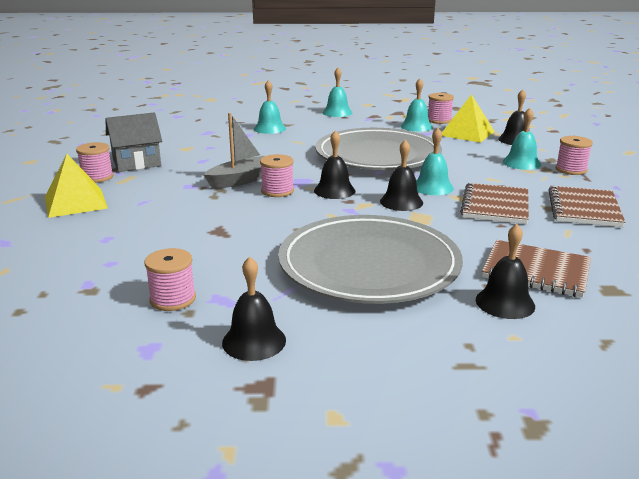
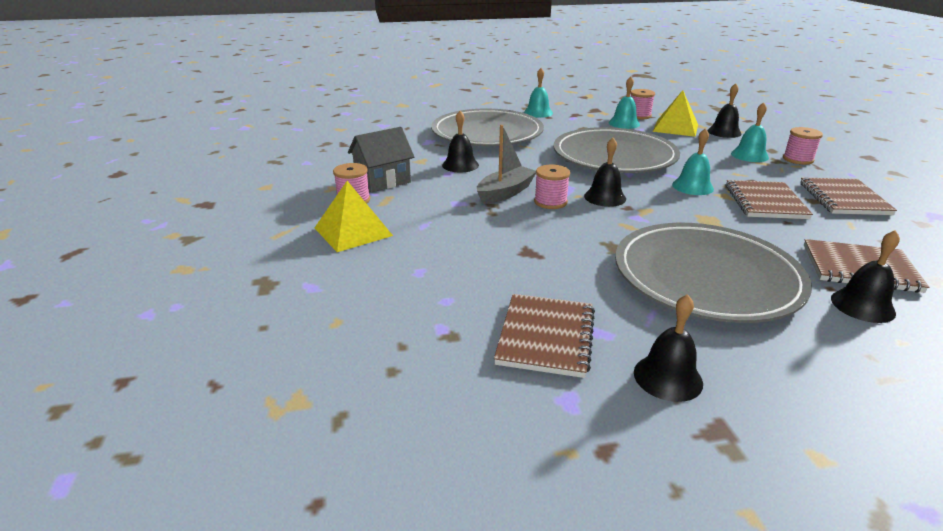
camera: 10 degrees left, 5 degrees up
(173, 299) = (546, 337): pink spool -> brown notebook
(270, 128) = (487, 134): turquoise bell -> grey plate
(401, 202) = (677, 204): black bell -> black bell (460, 165)

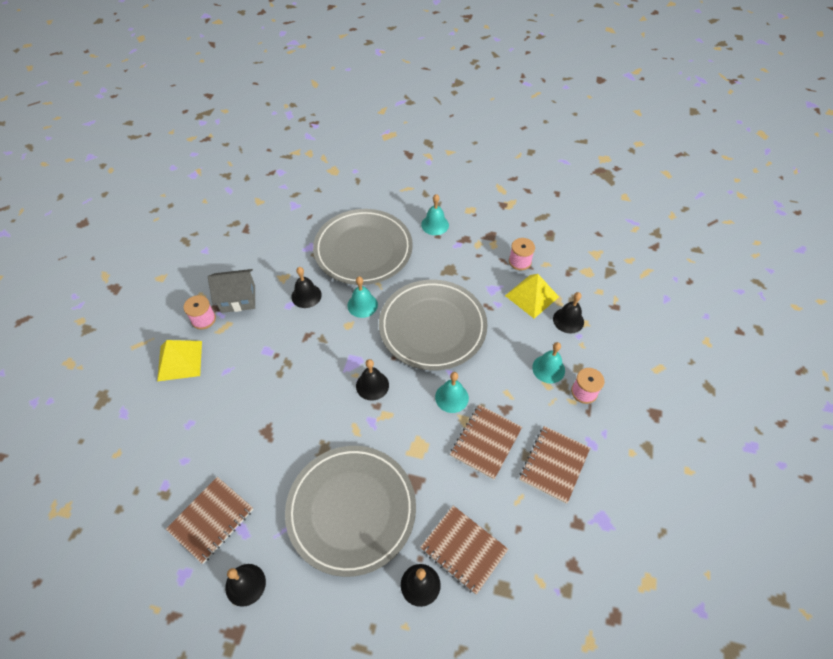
camera: 25 degrees right, 25 degrees up
(505, 193) = (308, 350): grey boat -> none
(550, 202) = (329, 376): pink spool -> none
(624, 123) = (493, 271): turquoise bell -> turquoise bell (362, 305)

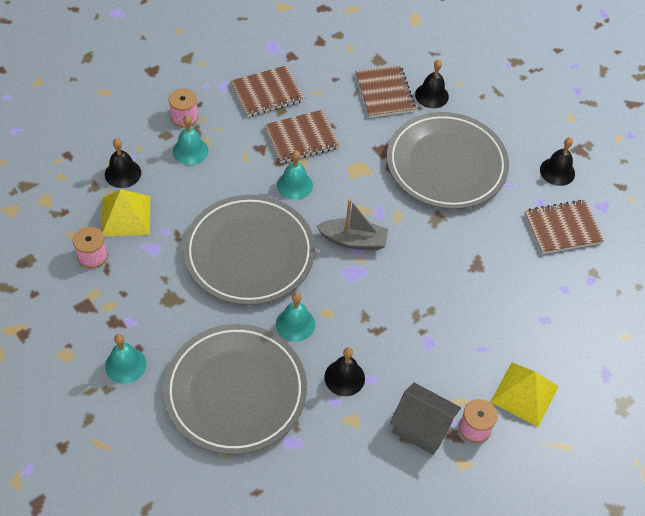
camera: 145 degrees left, 0 degrees up
(372, 385) = (353, 240): black bell -> grey boat

